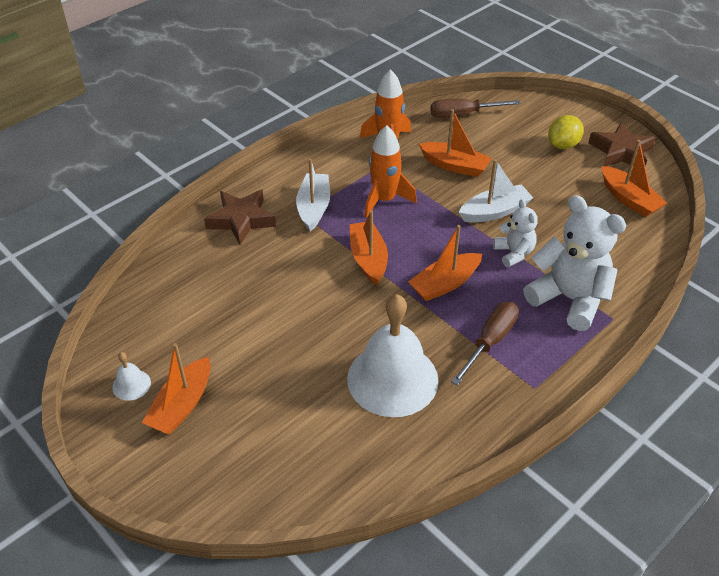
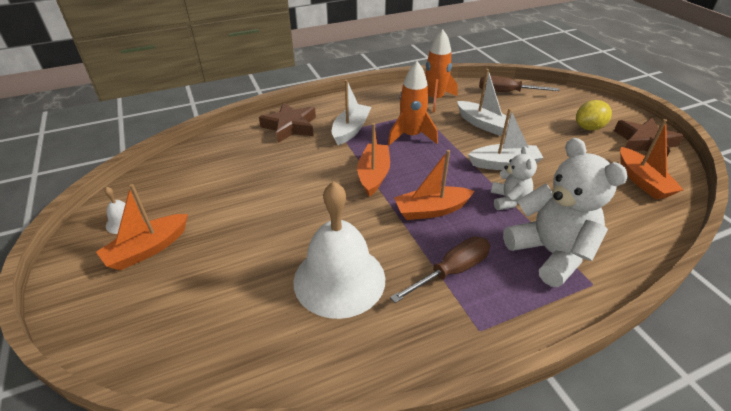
camera: 20 degrees right, 5 degrees down
(454, 166) = (483, 124): orange boat -> white boat

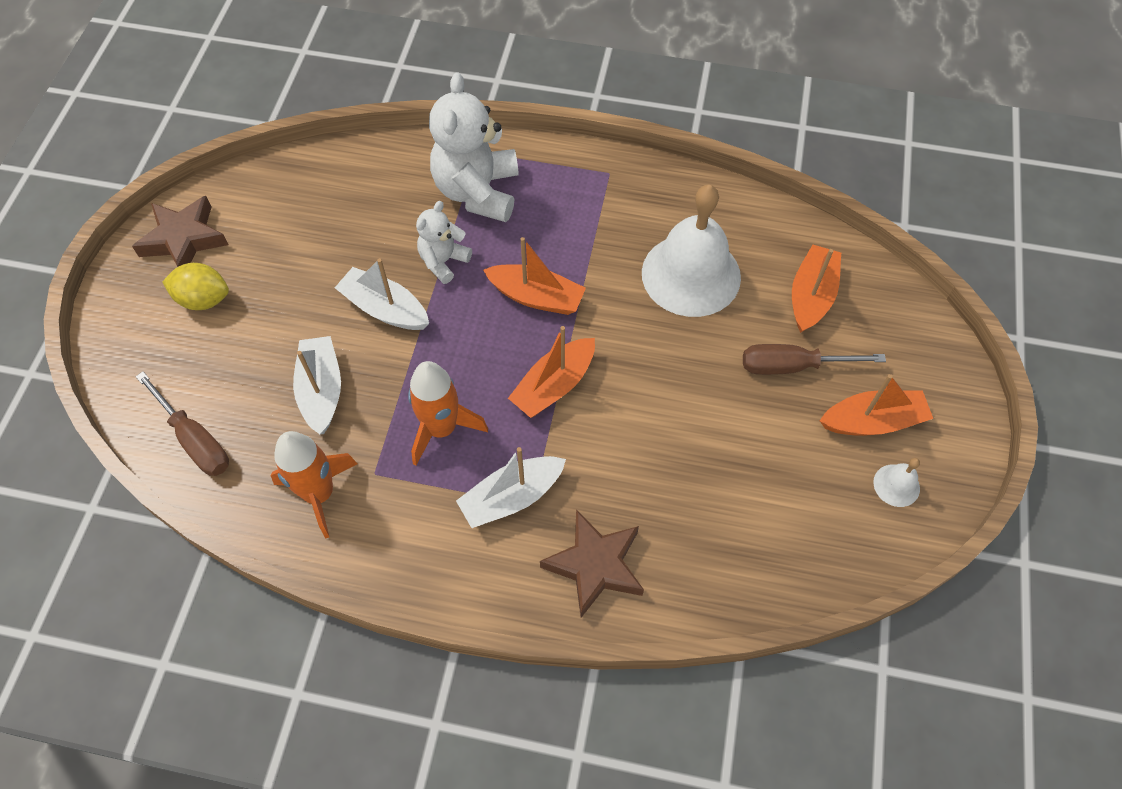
camera: 145 degrees left, 20 degrees up
(451, 271) = (583, 226): brown screwdriver -> brown screwdriver (792, 366)
(642, 181) = (277, 201): orange boat -> orange boat (811, 296)

